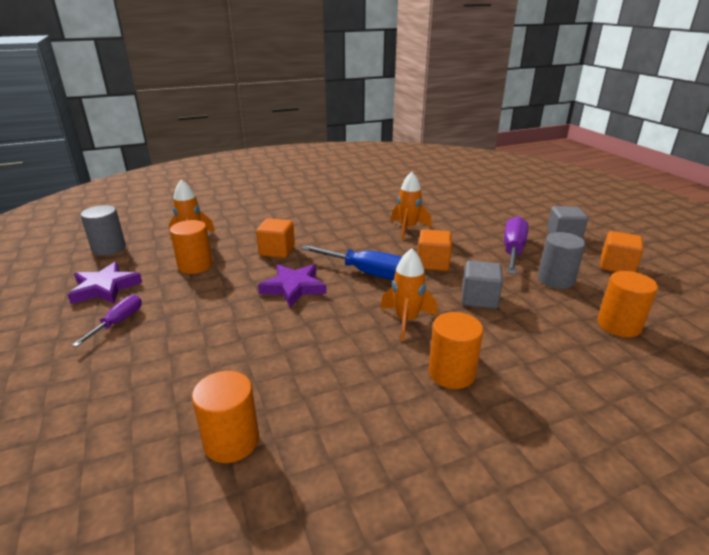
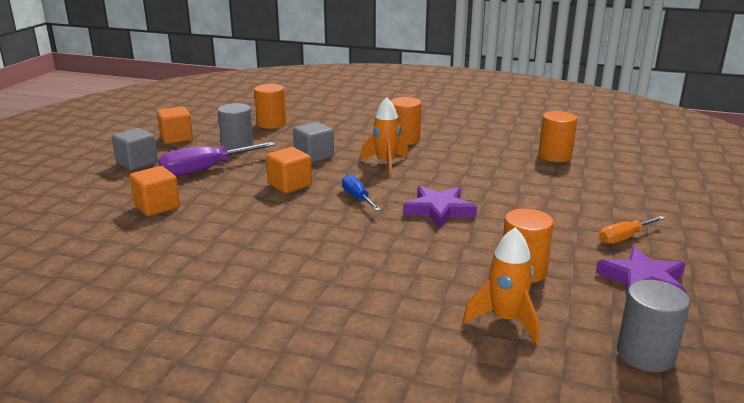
camera: 140 degrees left, 5 degrees down
(118, 322) = (624, 238): purple screwdriver -> orange screwdriver
(277, 251) = (411, 253): orange cube -> orange cube (157, 207)
(368, 273) = (357, 198): blue screwdriver -> blue screwdriver, size x0.59
(408, 228) = (232, 222): orange rocket -> none

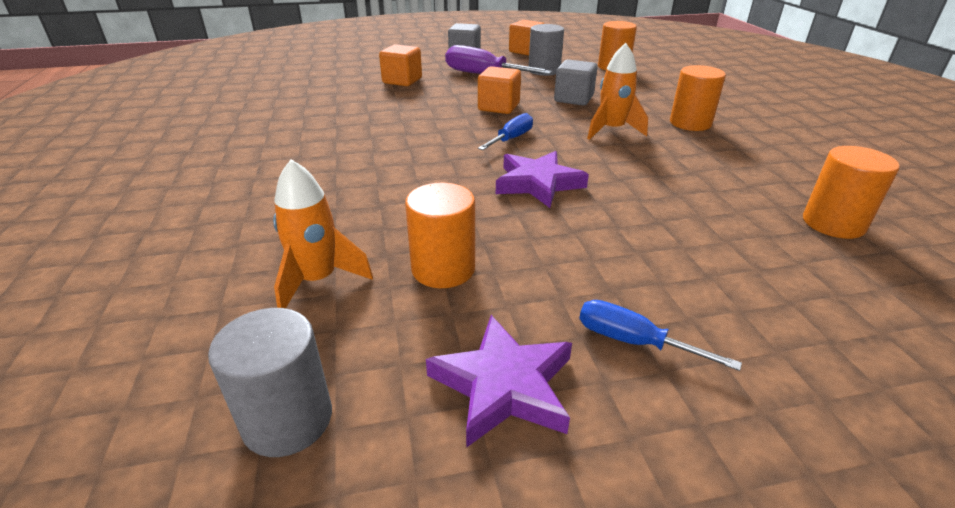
camera: 60 degrees right, 10 degrees up
(624, 238) = (633, 341): orange screwdriver -> blue screwdriver

